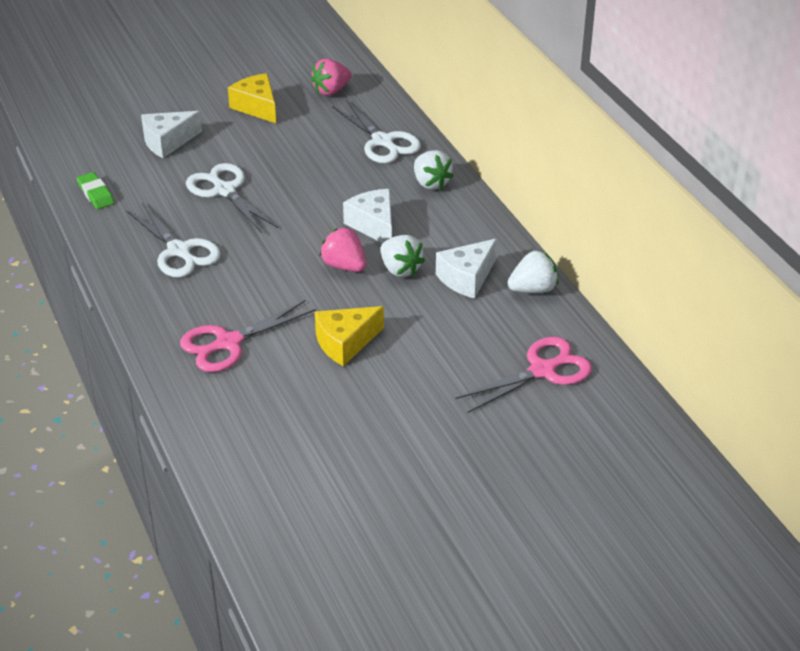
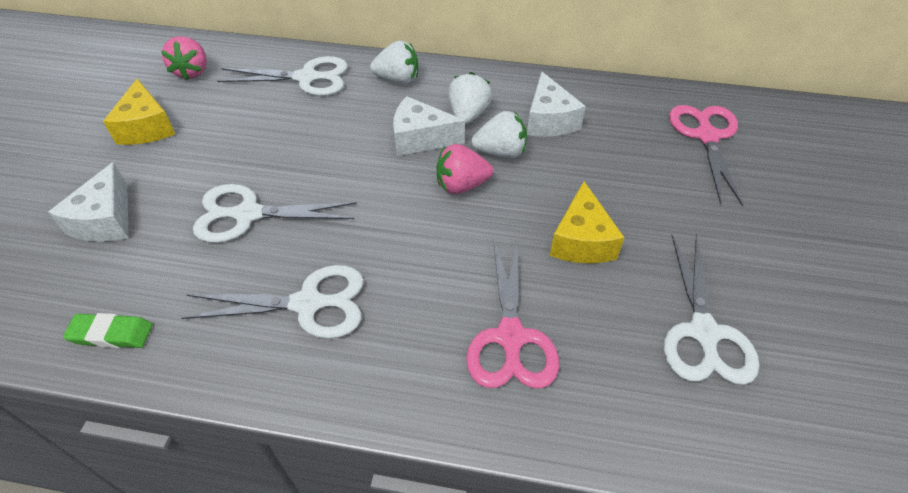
camera: 55 degrees left, 10 degrees up
(257, 107) = (146, 127): yellow cheese -> yellow cheese turned 105 degrees counterclockwise
(311, 428) = (703, 333): none -> white scissors
(533, 289) = (595, 93): white strawberry -> white strawberry (468, 114)

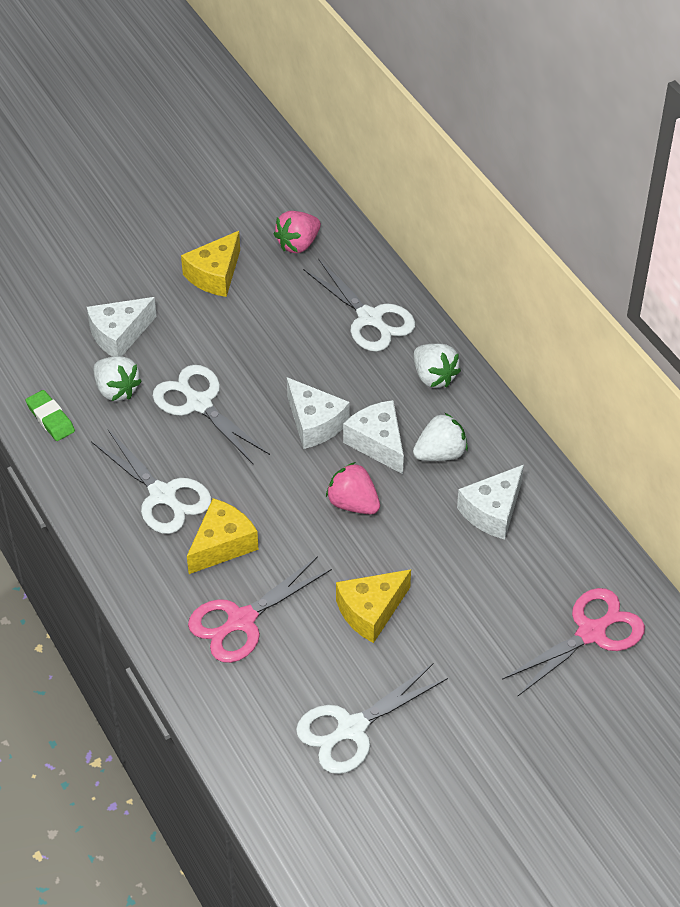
camera: 50 degrees right, 0 degrees up
(359, 160) = (314, 423): none -> white cheese
(411, 295) = (222, 545): none -> yellow cheese
(501, 152) = (416, 504): white strawberry -> white strawberry (116, 390)

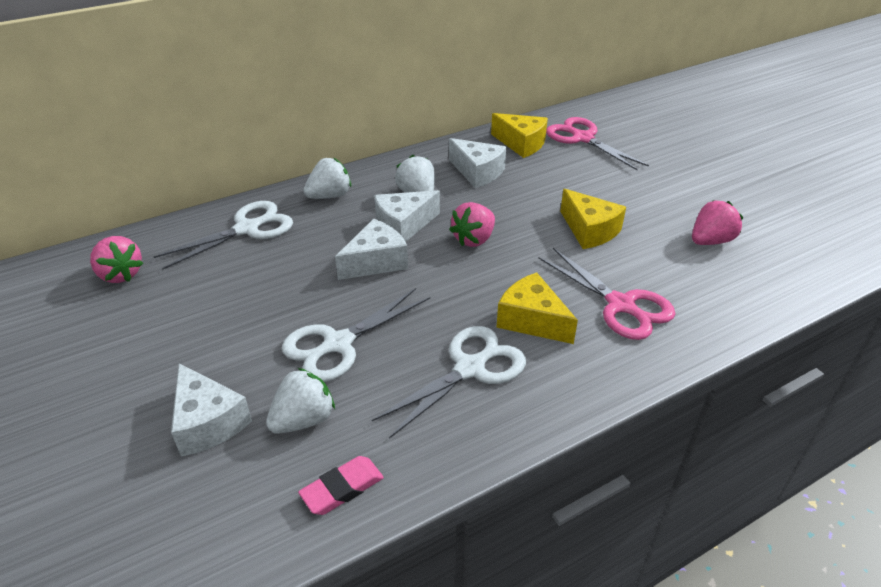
camera: 90 degrees left, 10 degrees down
(50, 418) = (342, 488): green eraser -> pink eraser
(215, 275) = (138, 337): yellow cheese -> yellow cheese (521, 144)
(351, 729) = (710, 241): white scissors -> pink strawberry

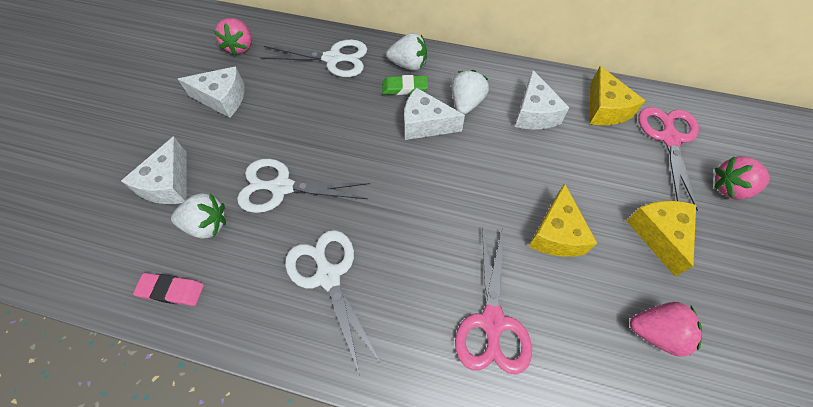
camera: 45 degrees right, 20 degrees up
(349, 212) = (404, 88): none -> green eraser
(376, 262) = (373, 141): white cheese -> white cheese (223, 99)
(470, 368) = (328, 276): white scissors -> white scissors turned 120 degrees counterclockwise
(474, 239) = (457, 172): pink strawberry -> pink strawberry (729, 188)
(532, 320) = (412, 275): yellow cheese -> yellow cheese (658, 235)

